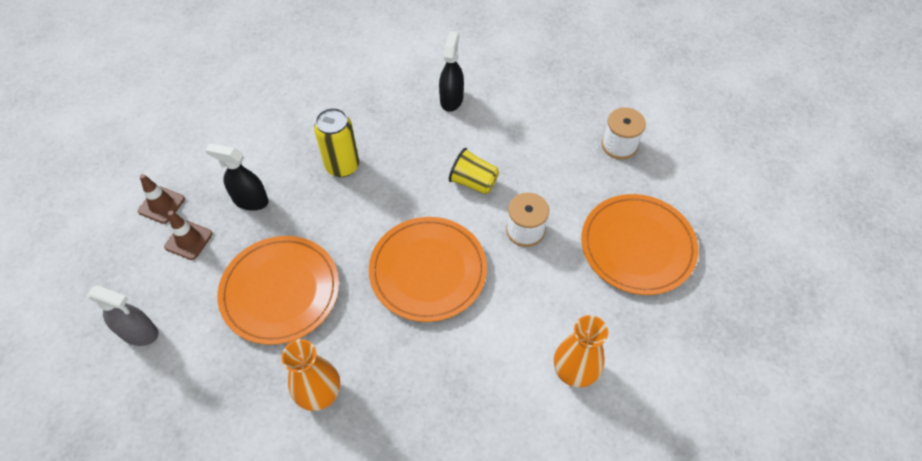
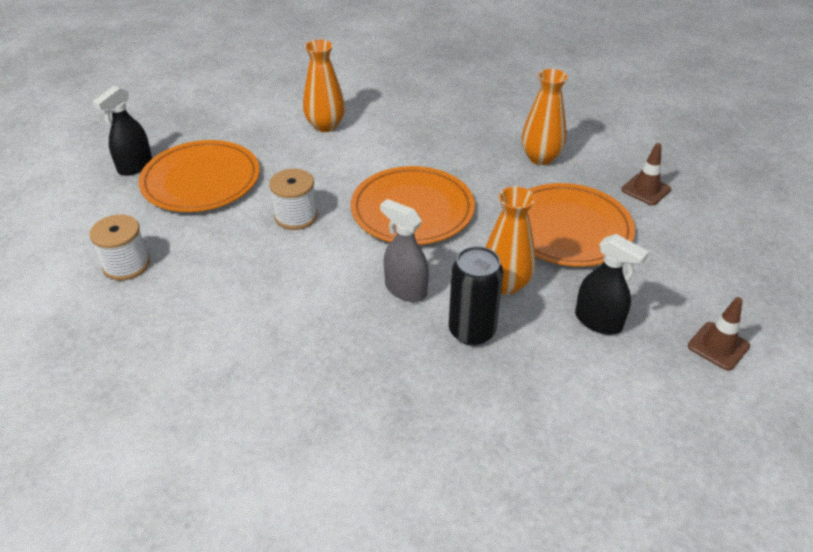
camera: 160 degrees left, 15 degrees down
(139, 333) = (715, 230): grey spray bottle -> grey spray bottle (405, 289)
(188, 240) = (675, 298): brown traffic cone -> brown traffic cone (646, 189)
(326, 213) = (505, 284): none -> orange vase
(342, 166) = (472, 331): yellow can -> black can
(451, 99) = (284, 380): black spray bottle -> black spray bottle (135, 166)
(473, 182) = (320, 271): yellow cup -> none

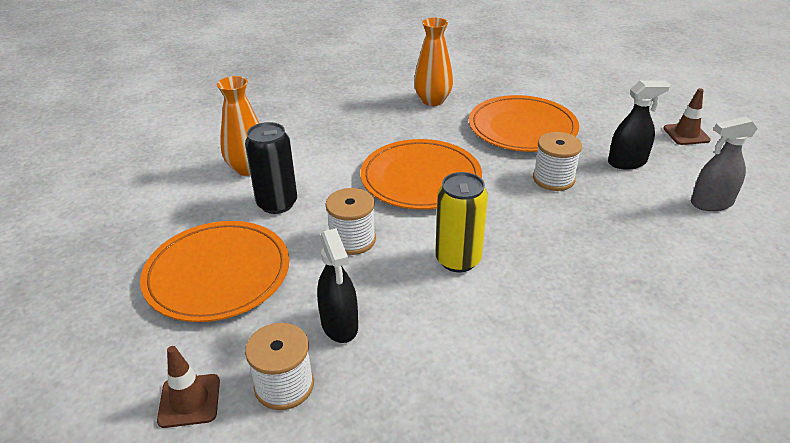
camera: 50 degrees left, 5 degrees down
(135, 166) = (122, 311): black spray bottle -> black spray bottle (339, 325)
(327, 280) = (458, 260): none -> yellow can
(405, 289) = (513, 225): grey spray bottle -> grey spray bottle (711, 203)
(472, 331) = (590, 217): black can -> black can (277, 203)
(505, 284) = (553, 179): orange vase -> white spool
(646, 189) = (516, 84): brown traffic cone -> brown traffic cone (189, 401)

